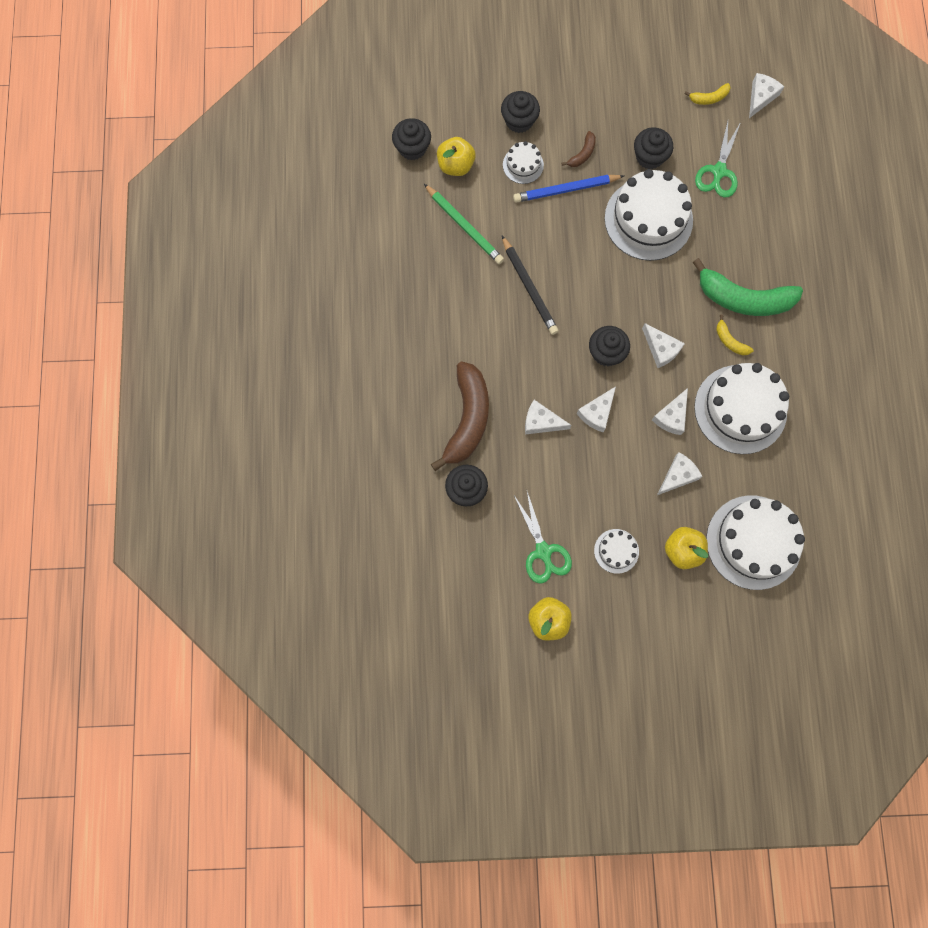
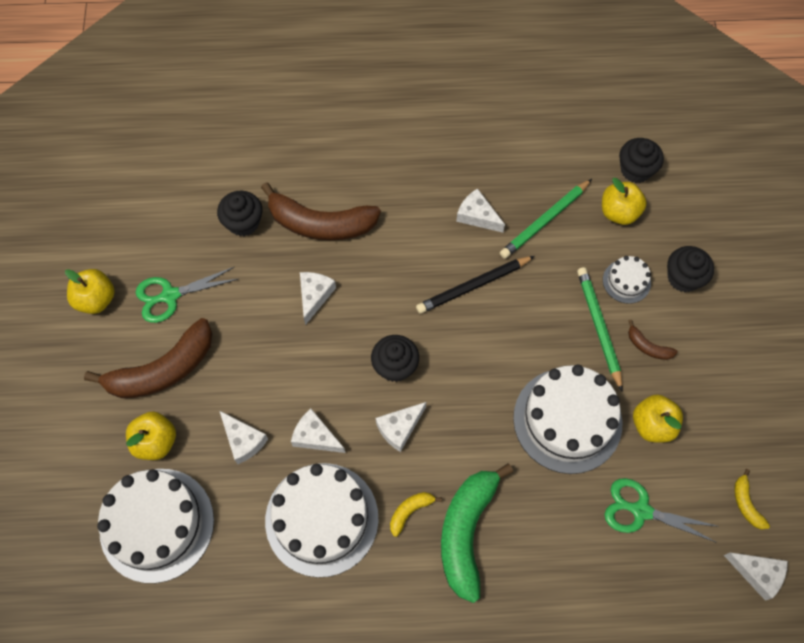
camera: 90 degrees right, 10 degrees down
(565, 189) = (599, 327): blue pencil -> green pencil
(597, 413) = (323, 354): white cheese -> white cheese (477, 216)
(616, 551) = (163, 370): white cake -> brown banana
(649, 157) = (652, 425): black cupcake -> yellow apple

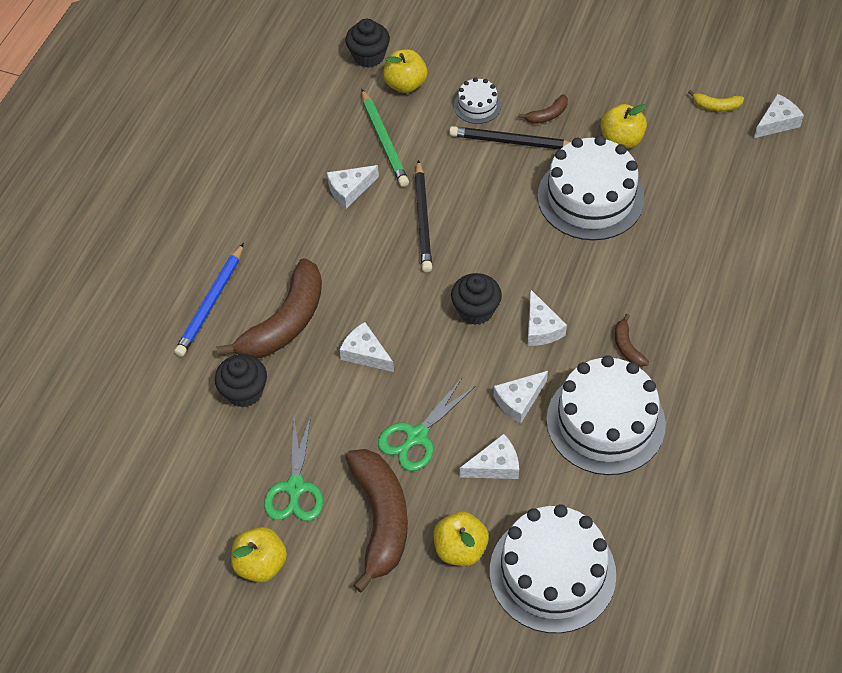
camera: 65 degrees left, 10 degrees down
(316, 163) = (210, 303): none -> blue pencil
(410, 511) = (627, 347): yellow banana -> brown banana
(466, 532) = (664, 309): green banana -> none
(599, 327) = (512, 141): green pencil -> black pencil
(641, 510) = (694, 177): green scissors -> green scissors (417, 436)
(683, 278) = (494, 65): black cupcake -> none

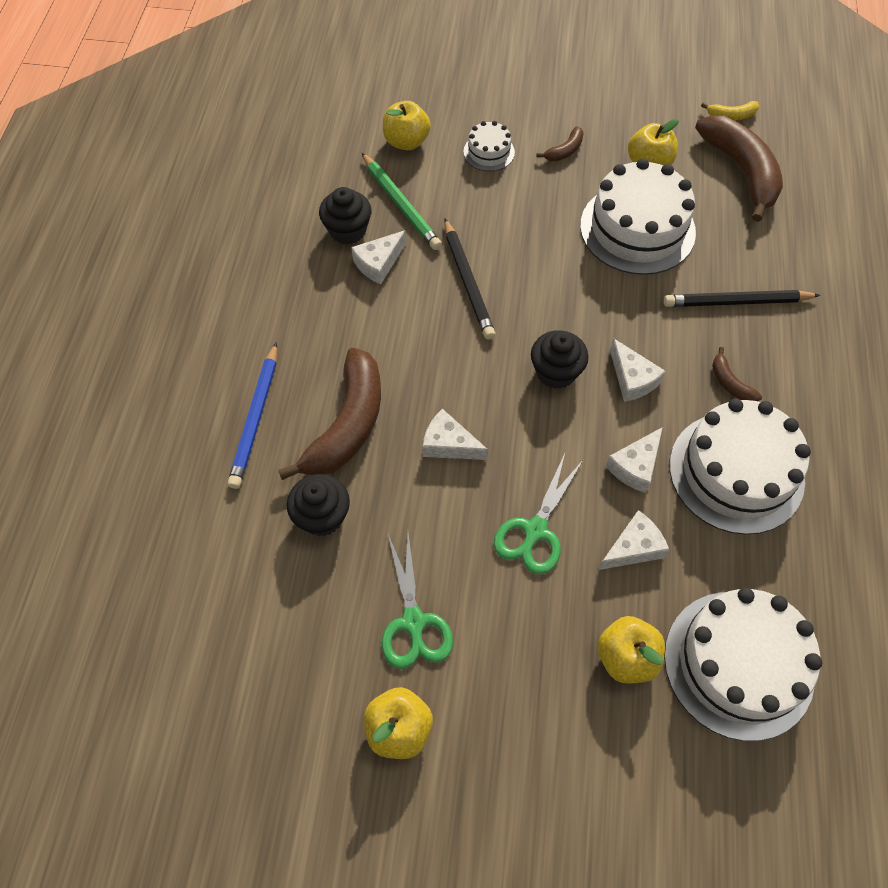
camera: 15 degrees left, 5 degrees up
(369, 56) = (358, 118): black cupcake -> black cupcake (348, 230)
(380, 519) = (524, 640): brown banana -> brown banana (741, 171)
(512, 141) = (536, 184): black pencil -> black pencil (736, 301)
(776, 123) = (796, 123): white cheese -> none

